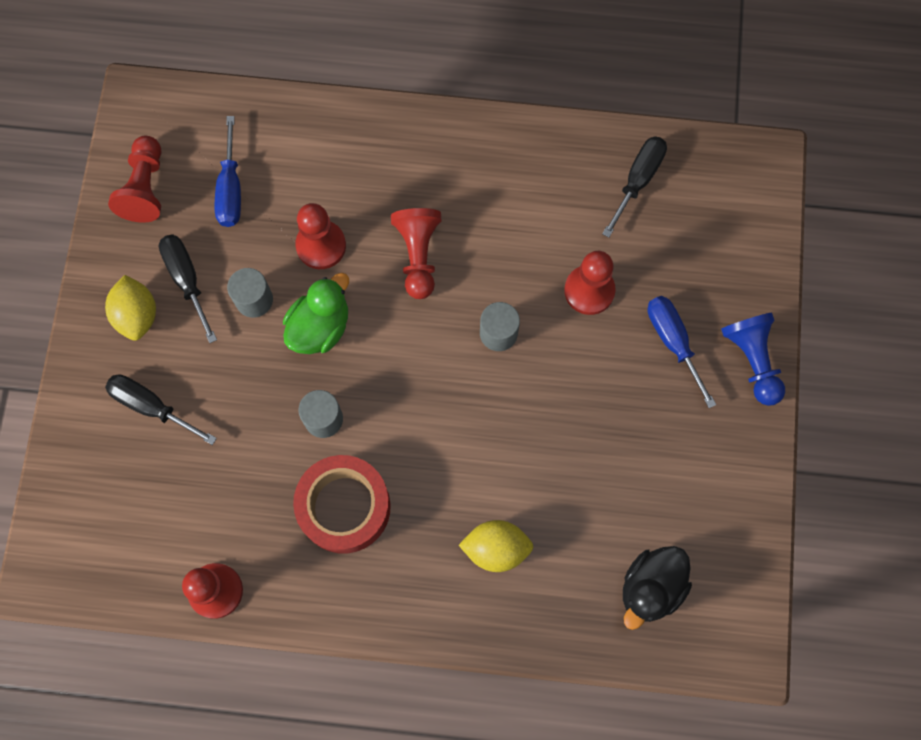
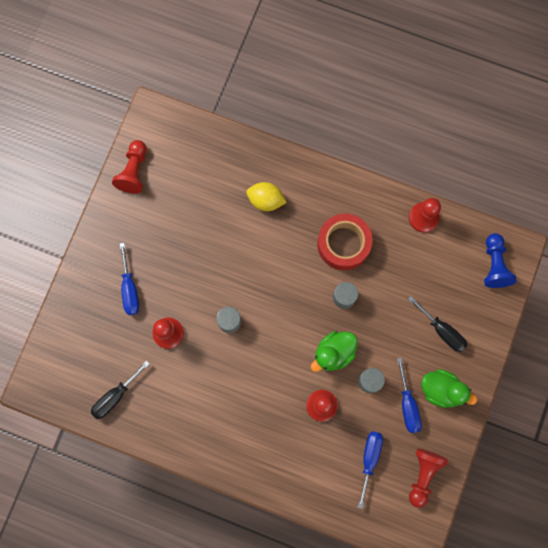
camera: 165 degrees left, 5 degrees up
(137, 315) = (441, 390): yellow lemon -> green duck
(187, 280) = (407, 405): black screwdriver -> blue screwdriver
(418, 256) = (264, 383): red pawn -> red pawn (134, 171)
(651, 588) = (189, 158): black duck -> none
(752, 360) = (88, 266): blue pawn -> blue pawn (494, 265)

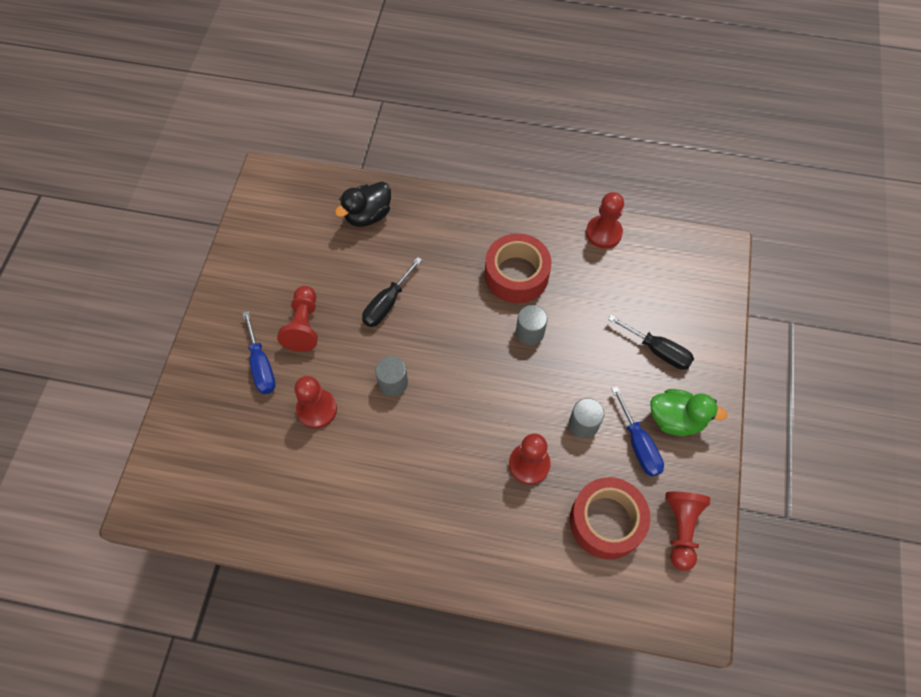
camera: 10 degrees left, 15 degrees down
(115, 396) = (256, 499): black screwdriver -> black screwdriver (387, 303)
(134, 171) = (252, 236): red pawn -> red pawn (303, 325)
(231, 167) = (368, 215): none -> black duck
(266, 200) = (415, 243): yellow lemon -> none
(333, 353) = (531, 398): green duck -> none
(369, 459) = (606, 521): blue screwdriver -> red tape
(494, 265) = (699, 269): blue pawn -> none

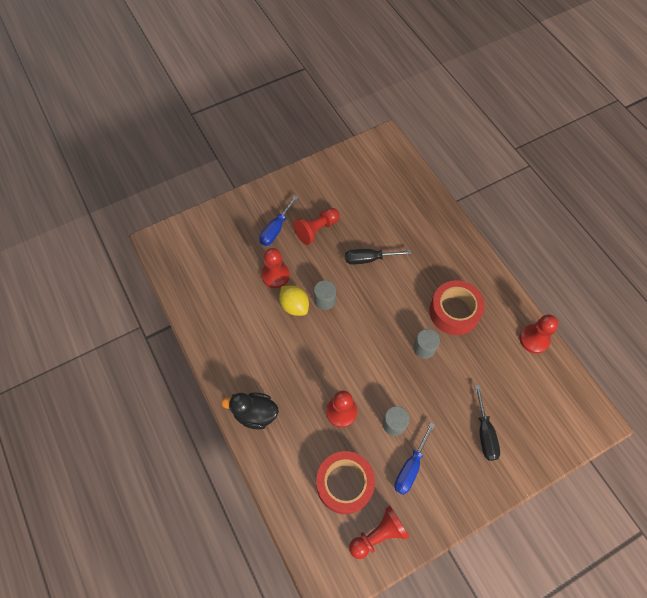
camera: 50 degrees right, 0 degrees up
(368, 215) = (412, 205): black duck -> black duck (255, 414)
(371, 418) = (294, 306): none -> yellow lemon
(676, 419) = (448, 479): green duck -> none

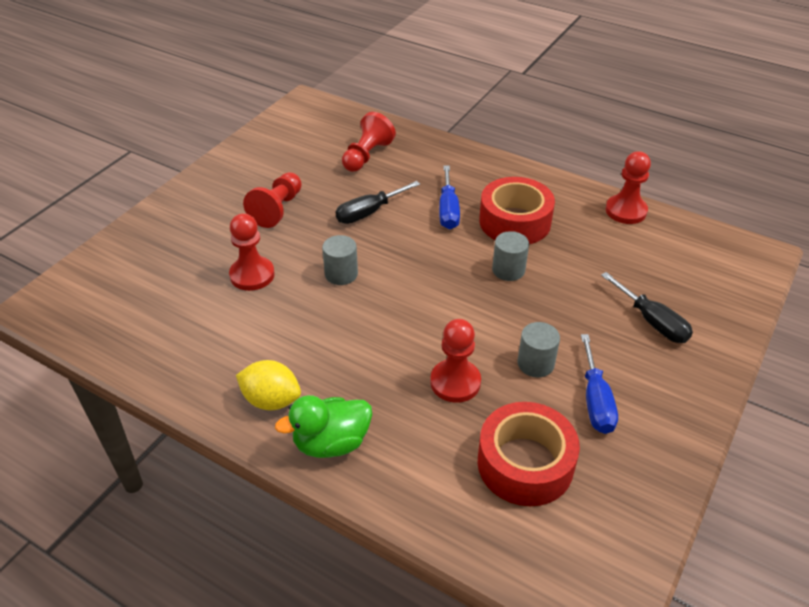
camera: 30 degrees left, 20 degrees down
(255, 414) = (331, 443): black duck -> green duck
(276, 229) = (219, 228): blue screwdriver -> blue screwdriver (448, 210)
(294, 306) = (302, 296): yellow lemon -> yellow lemon (271, 400)
(378, 534) = (619, 500): red pawn -> red pawn (367, 156)

